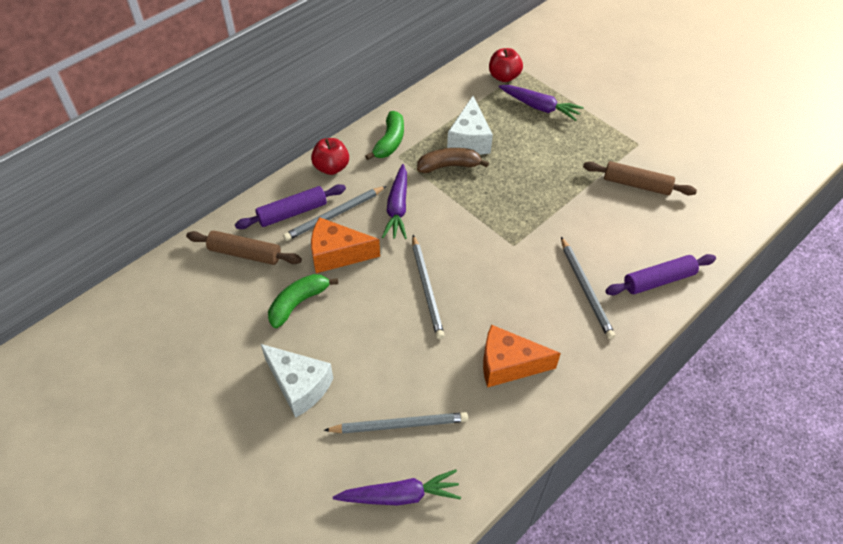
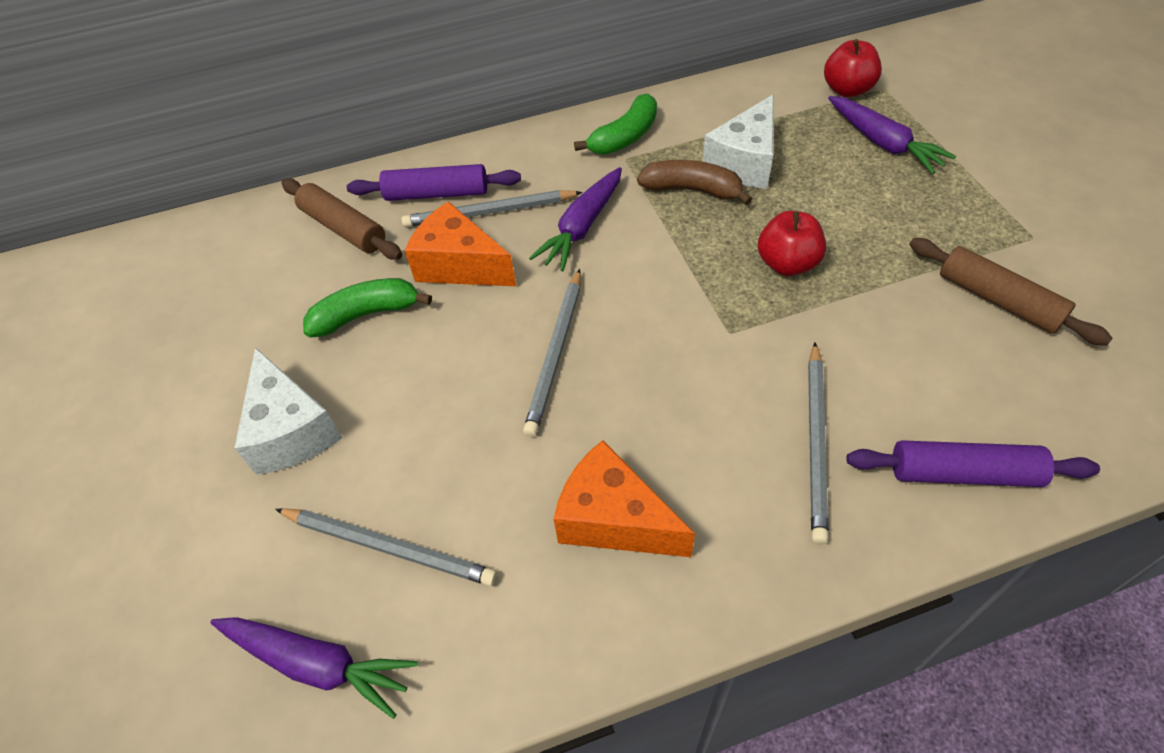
camera: 30 degrees right, 0 degrees up
(331, 167) = (524, 150): red apple -> red apple (787, 264)

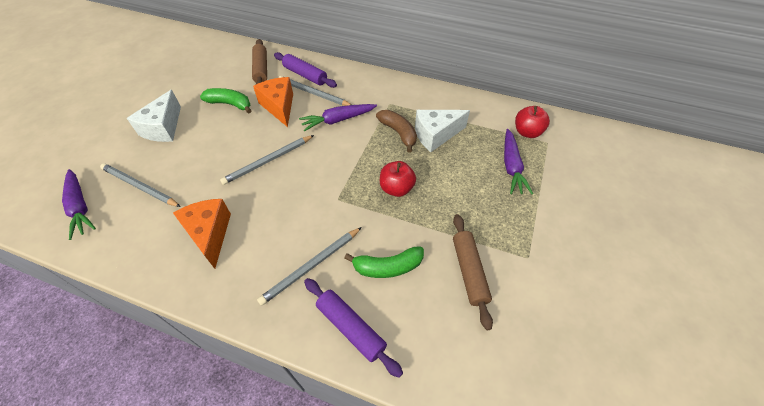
camera: 35 degrees right, 0 degrees up
(388, 547) = (140, 187): grey pencil -> grey pencil turned 150 degrees clockwise
(624, 137) = (400, 95): green banana -> green banana (387, 267)

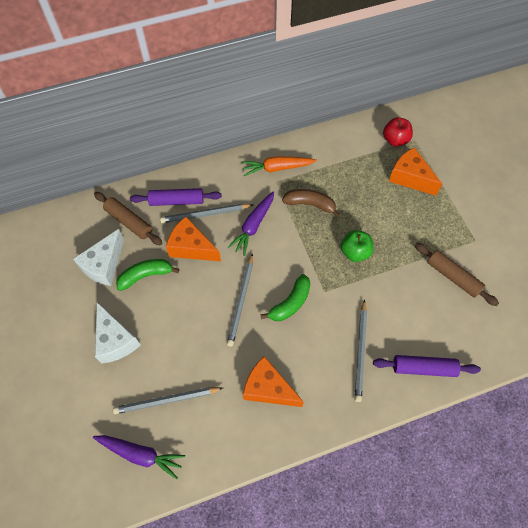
camera: 40 degrees left, 10 degrees up
(387, 267) = (405, 313): green banana -> green banana (290, 303)
(396, 188) = (355, 252): red apple -> green apple
(400, 96) = (277, 168): none -> orange carrot
(435, 135) = (338, 187): white cheese -> white cheese (104, 265)
(511, 166) = (410, 178): purple carrot -> orange cheese

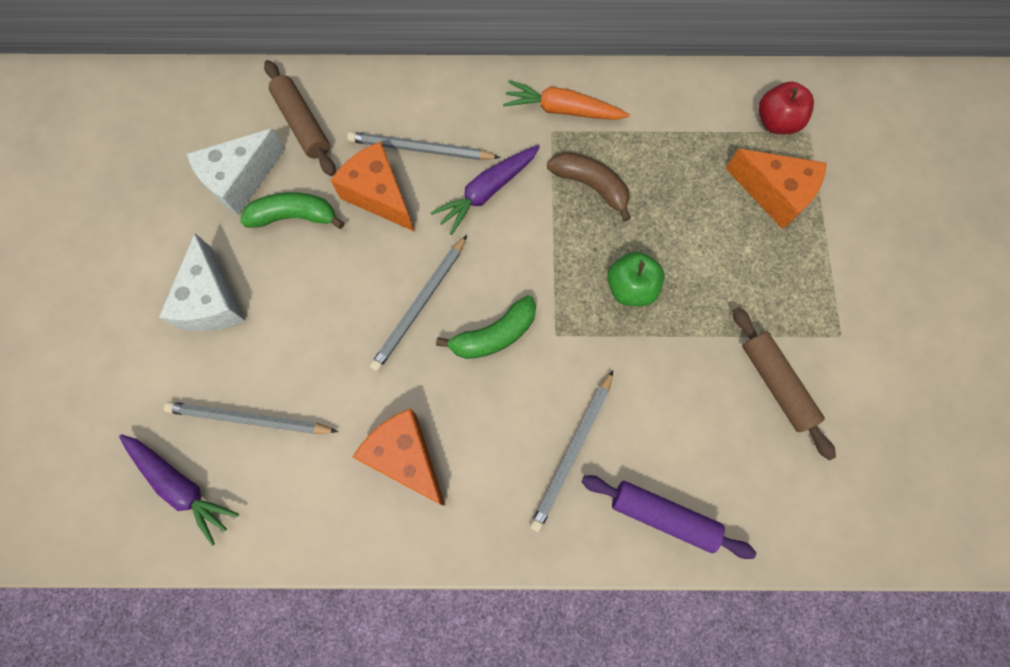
camera: 20 degrees right, 10 degrees up
(177, 201) = (386, 114): purple rolling pin -> none
(410, 178) = (774, 194): orange cheese -> orange cheese turned 150 degrees clockwise

